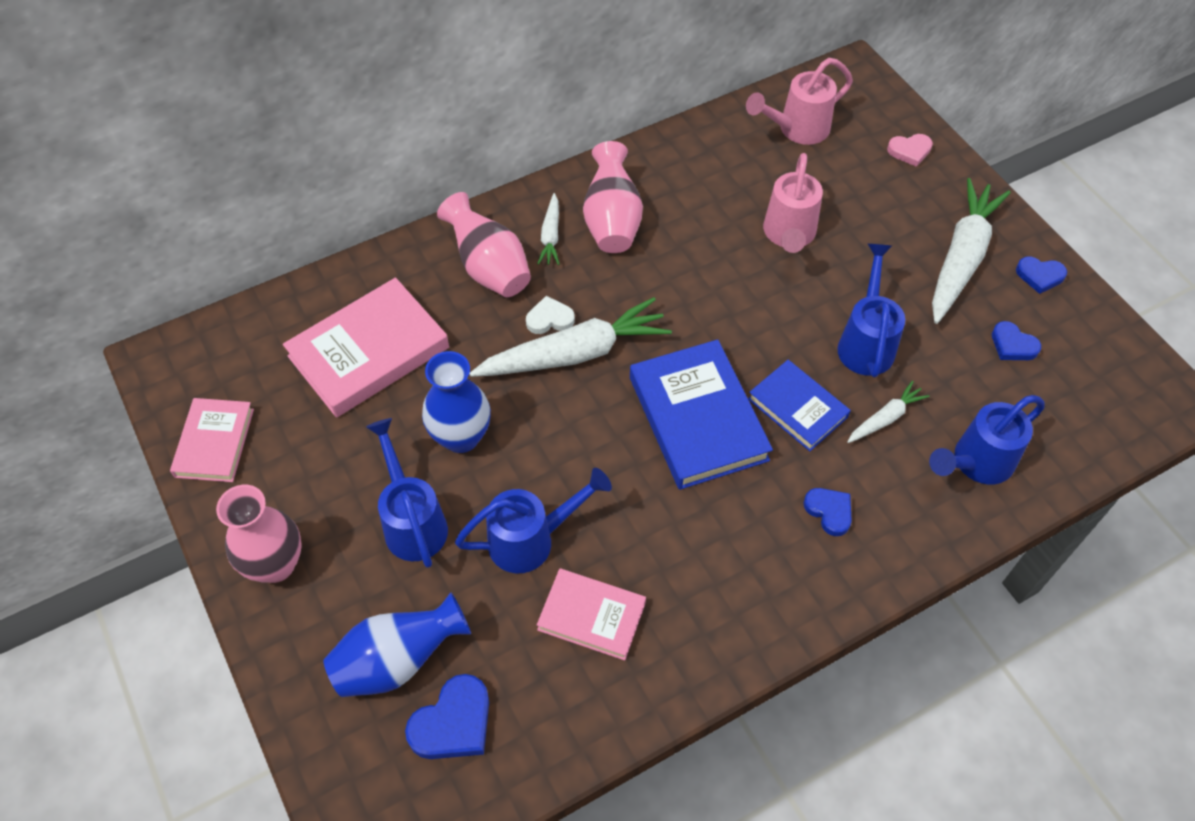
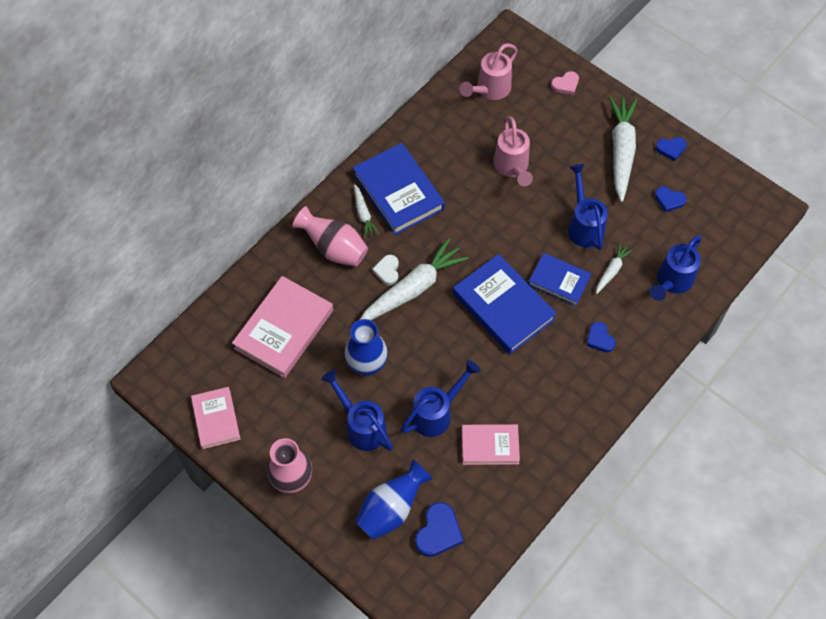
camera: 20 degrees left, 5 degrees up
(549, 319) = (387, 271): white heart -> white heart turned 60 degrees counterclockwise
(612, 221) = (398, 192): pink vase -> blue book
(829, 511) = (600, 339): blue heart -> blue heart turned 150 degrees counterclockwise

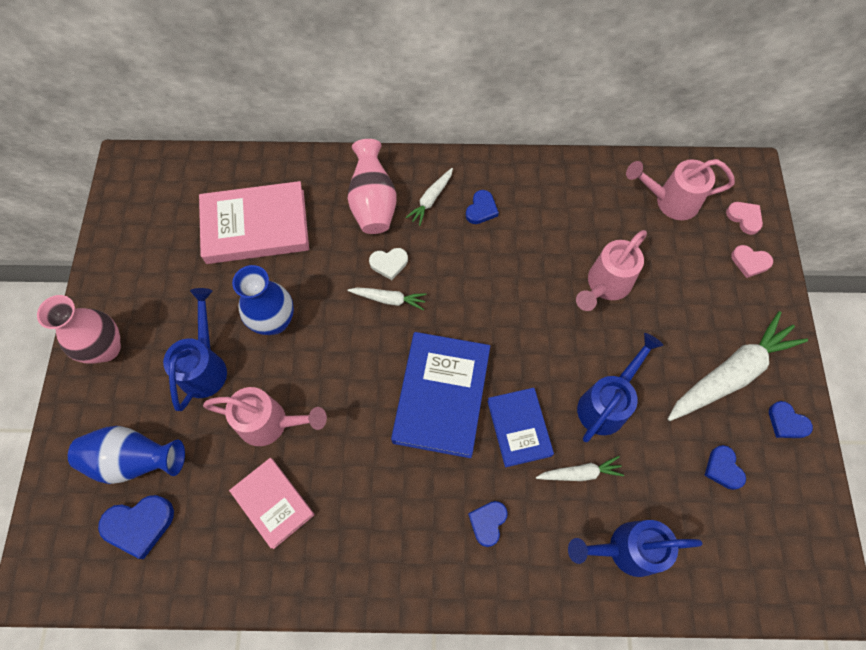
camera: 50 degrees right, 5 degrees up
(216, 419) = (124, 242): pink book -> none
(387, 271) = (389, 263): white heart -> white heart turned 150 degrees counterclockwise
(398, 192) = (481, 209): blue book -> blue heart
(412, 289) = (389, 299): white carrot -> white carrot, size x0.49
(437, 413) = (271, 423): blue watering can -> pink watering can
(536, 63) = (744, 218): none -> pink heart

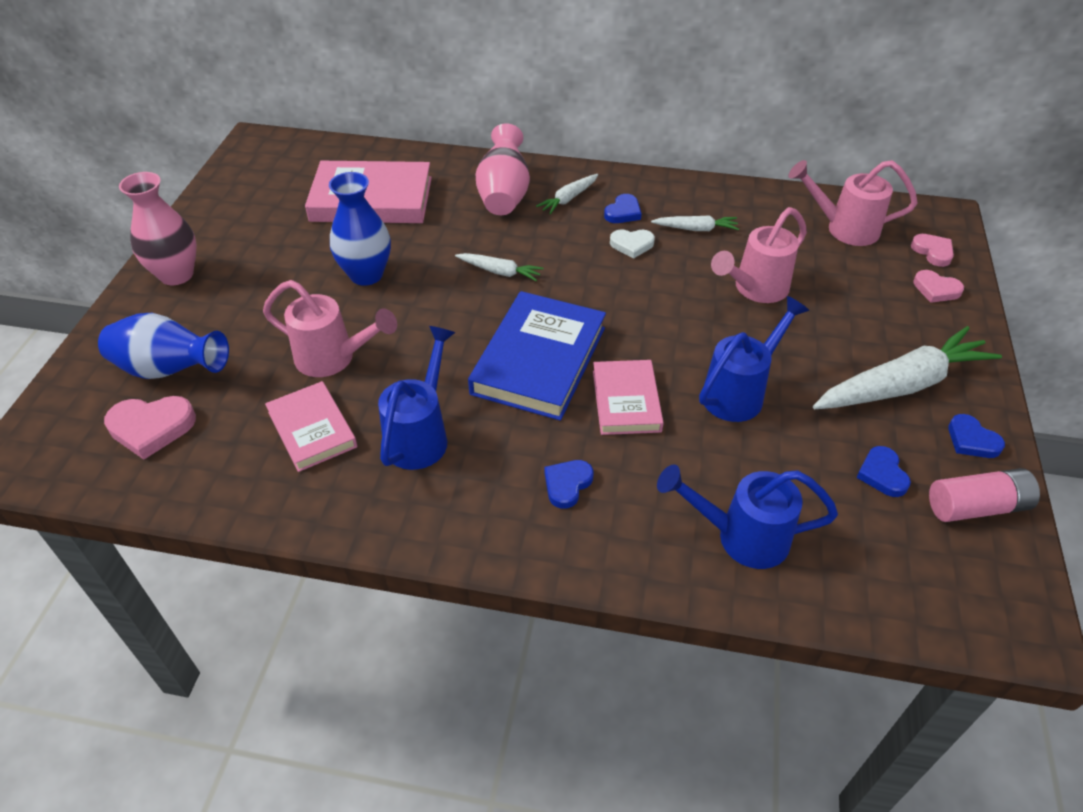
camera: 10 degrees right, 20 degrees down
(139, 525) = (151, 428): blue heart -> pink heart
(205, 365) = (278, 301): blue watering can -> blue watering can (421, 434)
(389, 263) = (508, 243): white heart -> white heart (632, 245)
(519, 428) = (626, 401): blue book -> pink book
(580, 473) = (694, 453): white carrot -> white carrot (696, 229)
(794, 488) = (976, 506): none -> pink battery

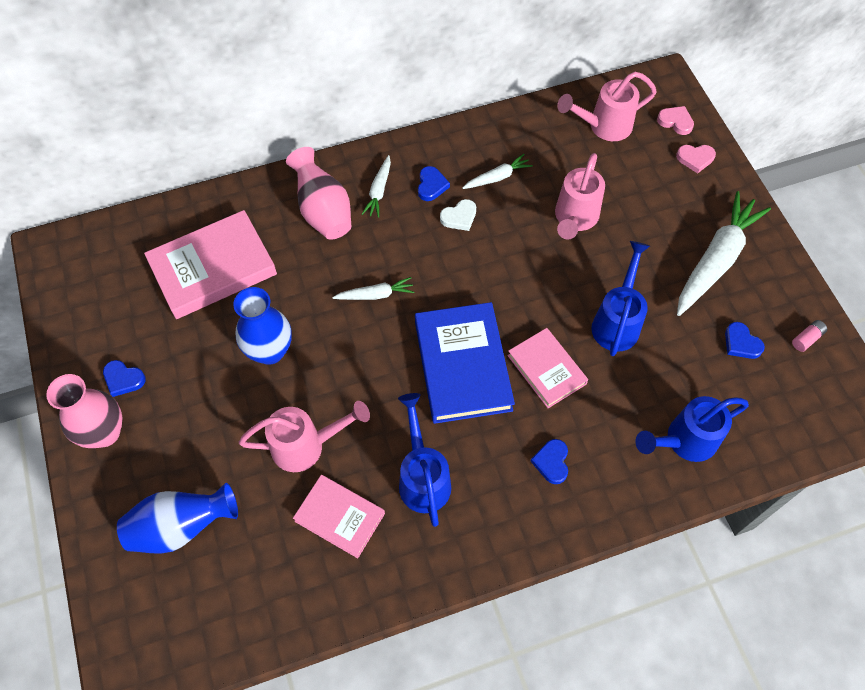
camera: 30 degrees left, 15 degrees up
(151, 428) = (212, 585): pink heart -> none
(972, 440) = (779, 286): blue heart -> blue heart (123, 379)
(976, 506) = (807, 339): pink battery -> pink battery, size x0.52

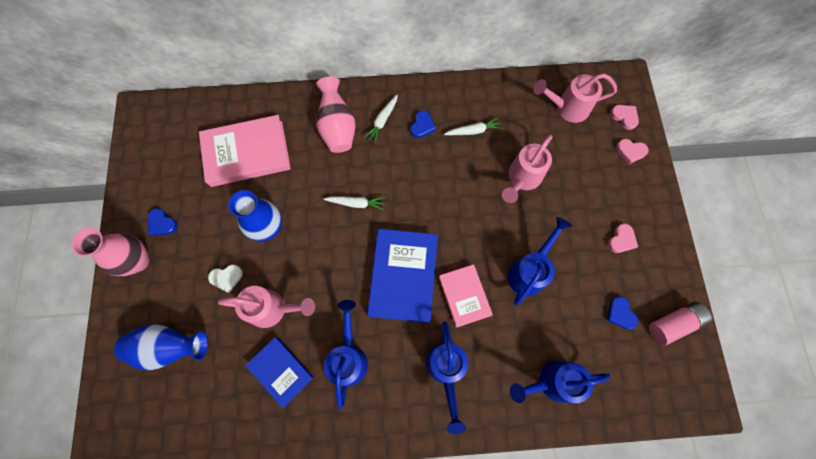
camera: 15 degrees right, 10 degrees up
(339, 517) = (281, 371): pink book -> blue book
(459, 217) = (435, 156): white heart -> white heart (226, 278)
(551, 462) = (446, 371): blue heart -> blue watering can
(716, 260) = (621, 240): white carrot -> pink heart
(807, 339) = (673, 324): pink battery -> pink battery, size x1.91

